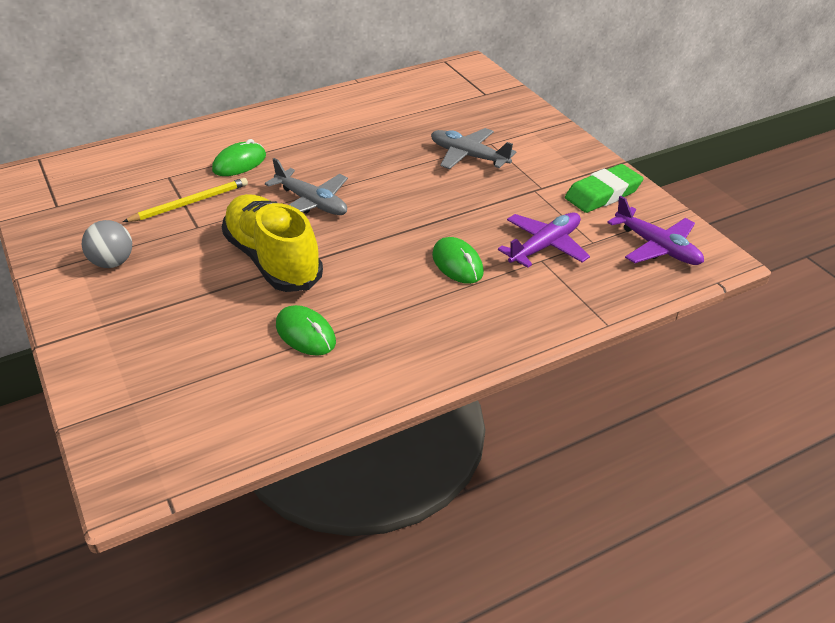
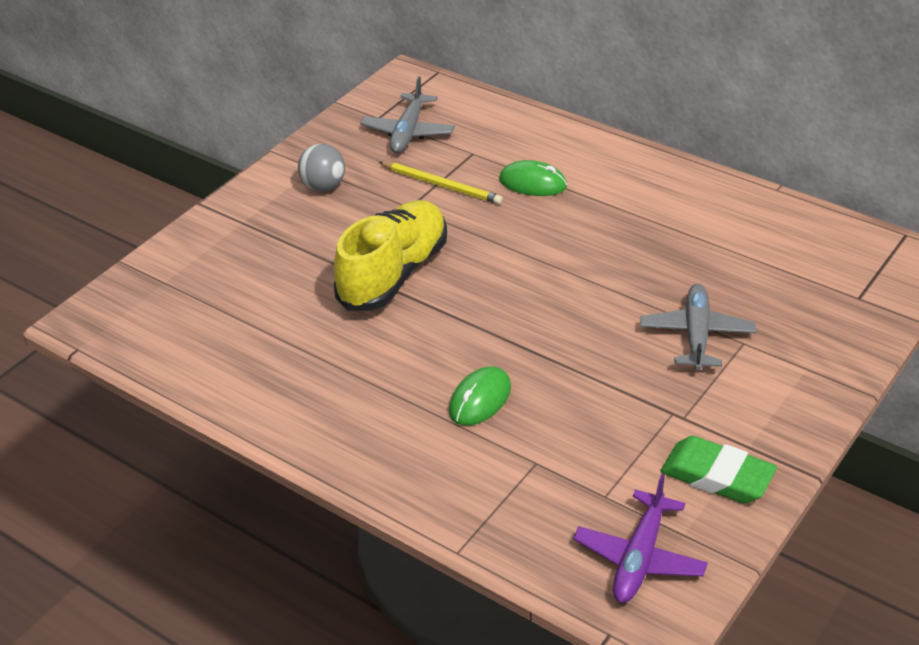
camera: 65 degrees right, 0 degrees up
(305, 334) = (303, 339): green mouse -> none
(312, 202) = (505, 258): grey plane -> grey plane (408, 132)
(545, 246) = (564, 457): purple plane -> none

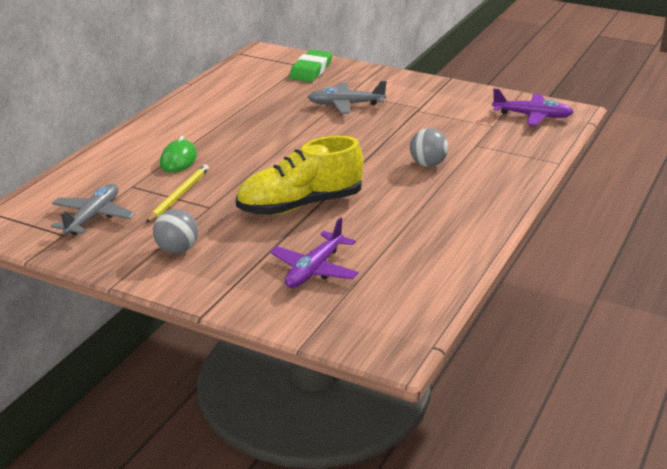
camera: 100 degrees left, 10 degrees down
(249, 277) = (314, 270): none -> purple plane
(394, 274) = (300, 205): yellow shoe -> yellow shoe turned 45 degrees counterclockwise
(408, 132) = (93, 217): grey plane -> grey plane turned 75 degrees counterclockwise
(480, 399) = (428, 164): green mouse -> grey ball
(717, 476) = (462, 99): green eraser -> green eraser (311, 70)

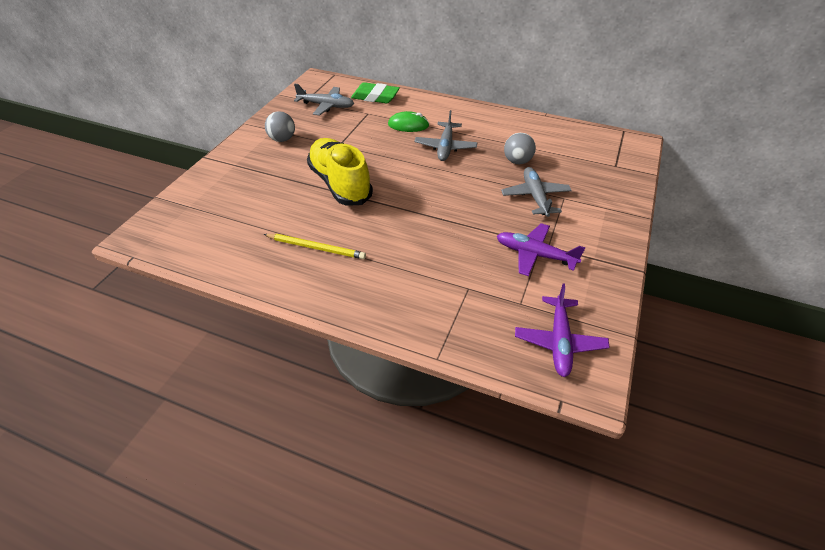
camera: 85 degrees right, 15 degrees up
(179, 195) = (355, 131): yellow pencil -> yellow pencil (316, 248)
(239, 140) = (445, 147): none -> grey plane
(311, 70) = (606, 172): green eraser -> green eraser (375, 97)
(314, 270) = (246, 197): purple plane -> purple plane (534, 255)
(428, 164) = (418, 253): grey ball -> grey ball (517, 161)

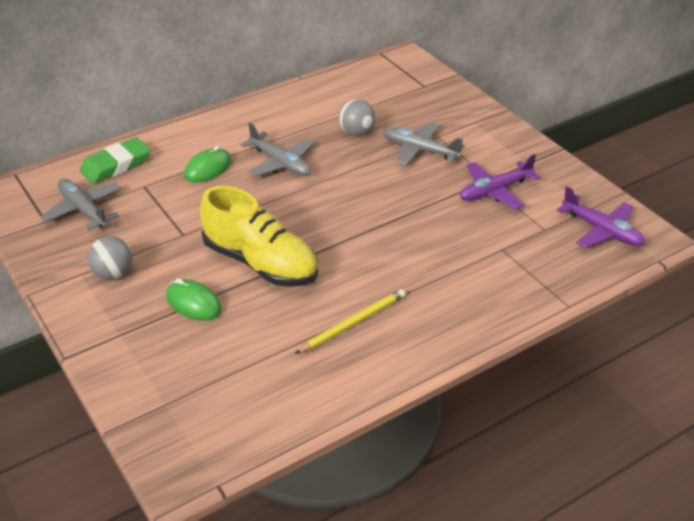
camera: 55 degrees left, 5 degrees down
(281, 176) = (193, 303): none -> green mouse
(326, 106) = (83, 210): grey plane -> grey plane turned 90 degrees counterclockwise
(340, 184) = (261, 263): yellow shoe -> yellow shoe turned 150 degrees counterclockwise

